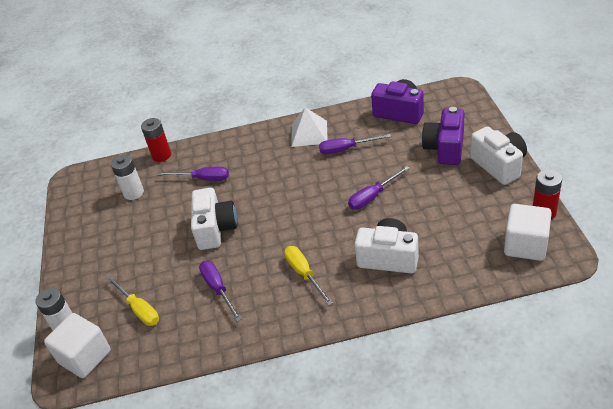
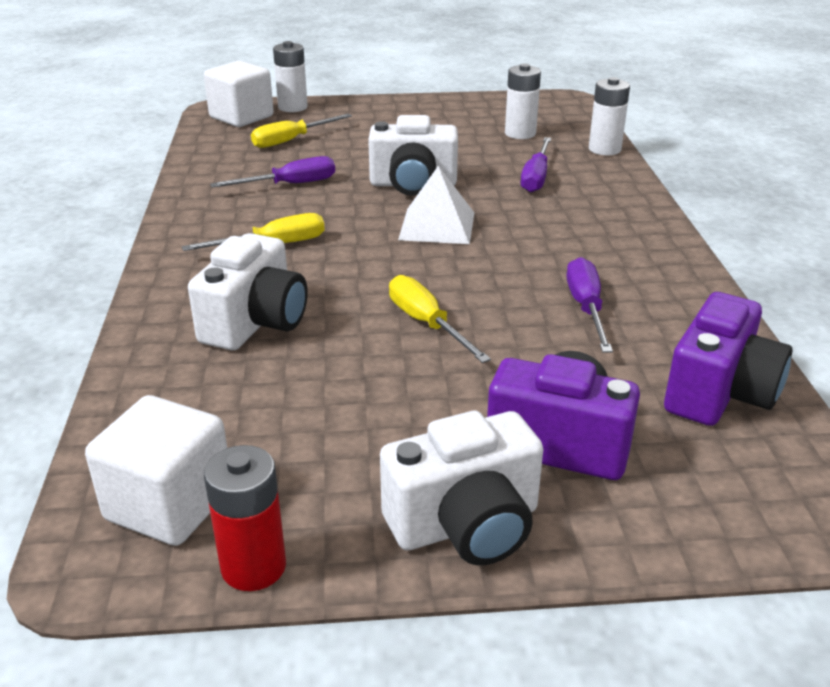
camera: 90 degrees right, 10 degrees down
(161, 155) = (604, 149): red battery -> white battery
(309, 133) = (647, 272): white pyramid -> white pyramid (437, 225)
(373, 196) = (427, 324): purple screwdriver -> yellow screwdriver

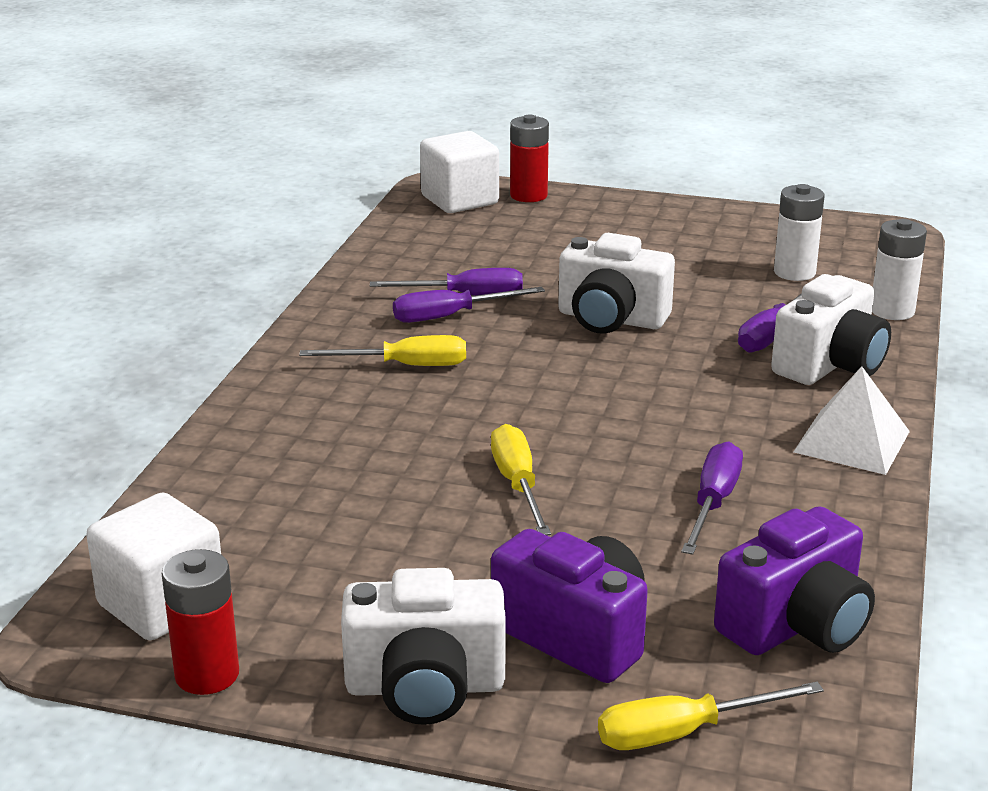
camera: 20 degrees right, 5 degrees down
(255, 322) = (337, 448): white camera -> white camera (830, 365)
(287, 201) = (450, 316): none -> purple screwdriver
(291, 140) = (501, 240): yellow screwdriver -> yellow screwdriver (683, 732)
(292, 107) = (528, 195): white battery -> red battery
(437, 225) = (605, 375): white pyramid -> white pyramid (852, 441)

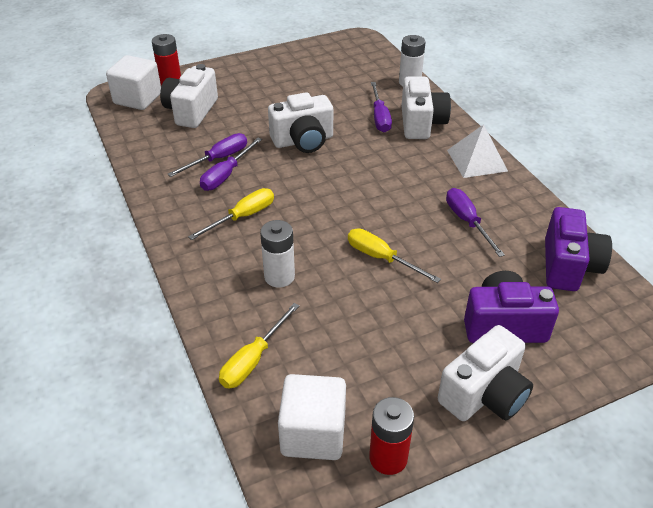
camera: 40 degrees left, 15 degrees up
(507, 235) = (191, 111): none -> white camera
(683, 732) = (597, 346): yellow screwdriver -> yellow screwdriver (253, 359)
(794, 272) = (347, 78): white battery -> white battery (279, 276)

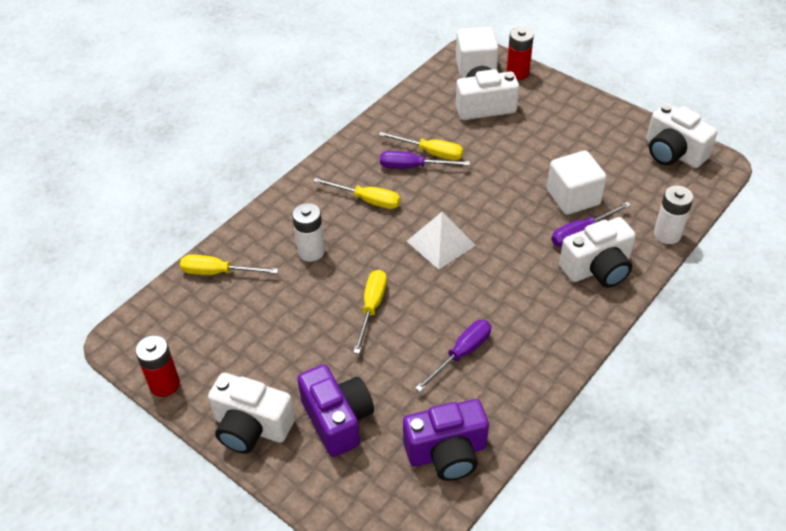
camera: 65 degrees right, 5 degrees up
(218, 159) = (430, 153): purple screwdriver -> yellow screwdriver
(303, 141) = (498, 194): white camera -> white camera (673, 153)
(313, 433) = (167, 333): white cube -> white cube (573, 197)
(477, 160) = (567, 333): white pyramid -> white pyramid (441, 243)

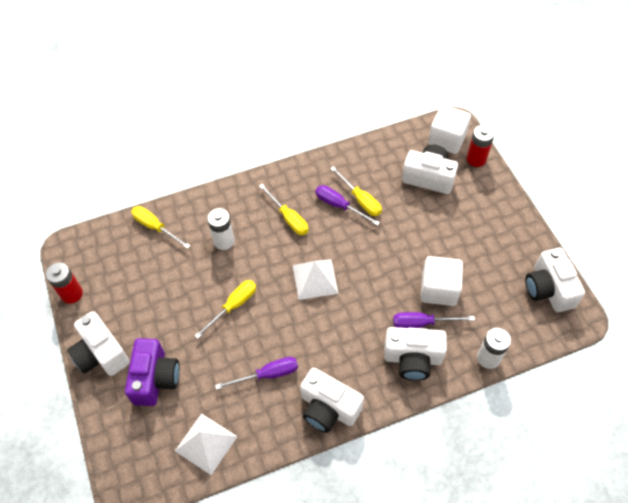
camera: 30 degrees right, 10 degrees up
(447, 453) = (206, 443): purple camera -> white pyramid
(550, 353) = (328, 408): none -> white camera

